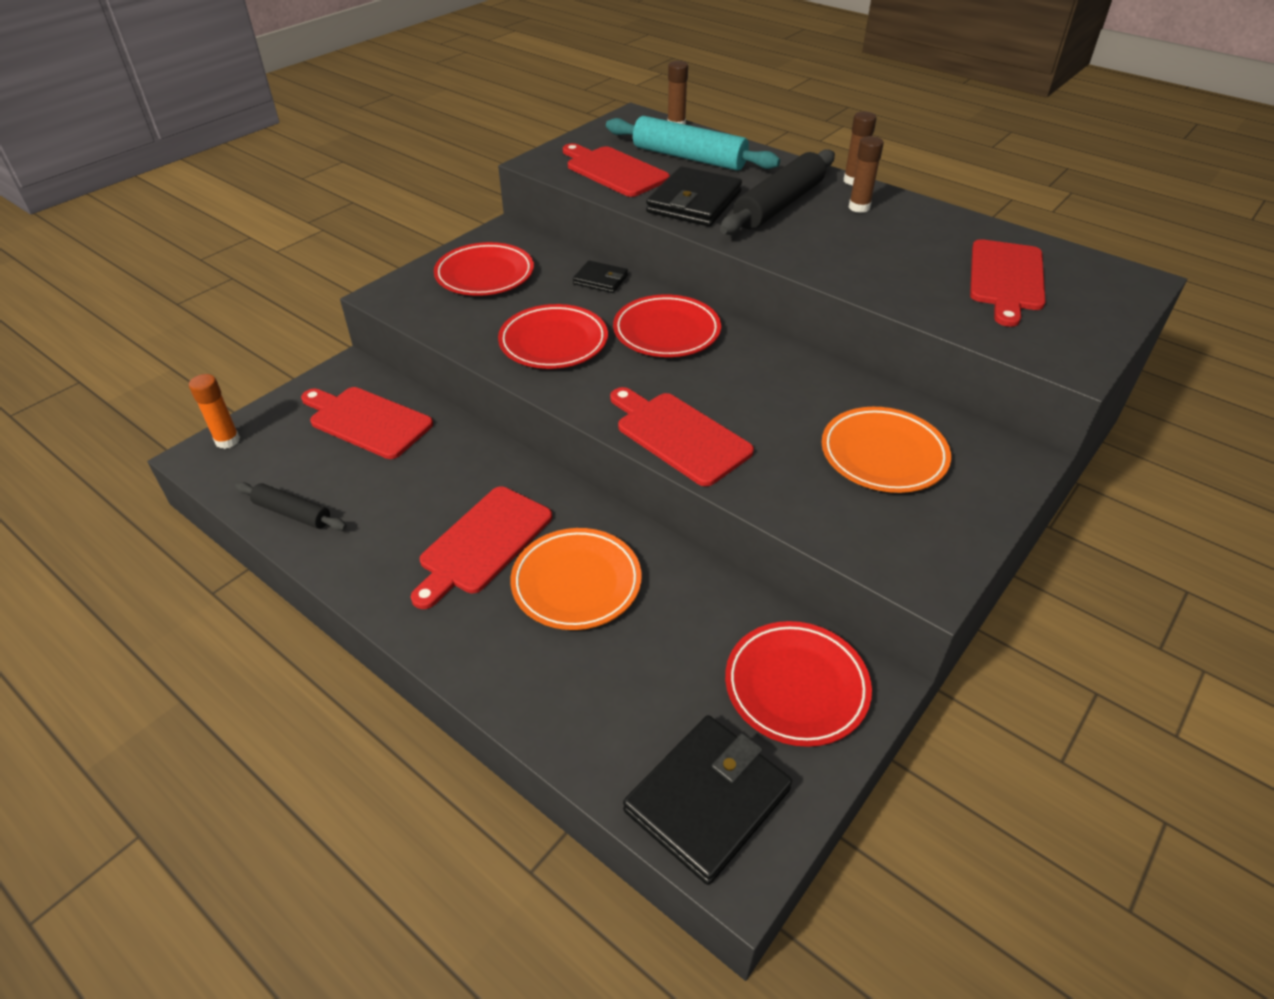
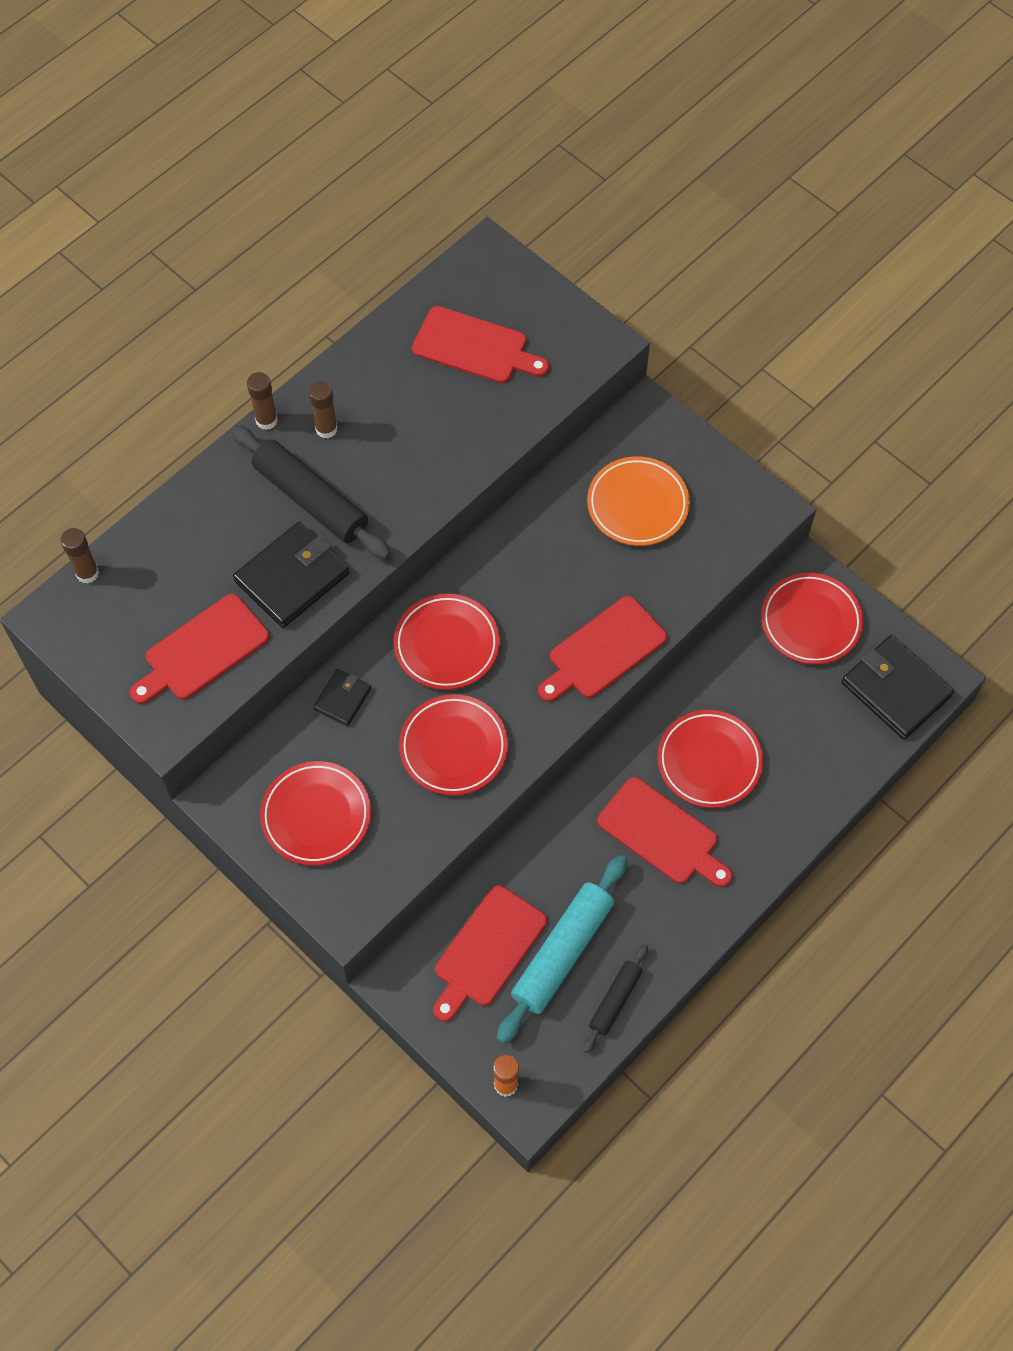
camera: 85 degrees left, 20 degrees up
(576, 583) = (709, 761): orange plate -> red plate
(689, 158) = (182, 570): turquoise rolling pin -> turquoise rolling pin (563, 953)
(694, 202) = (292, 577): black wallet -> black wallet turned 75 degrees counterclockwise

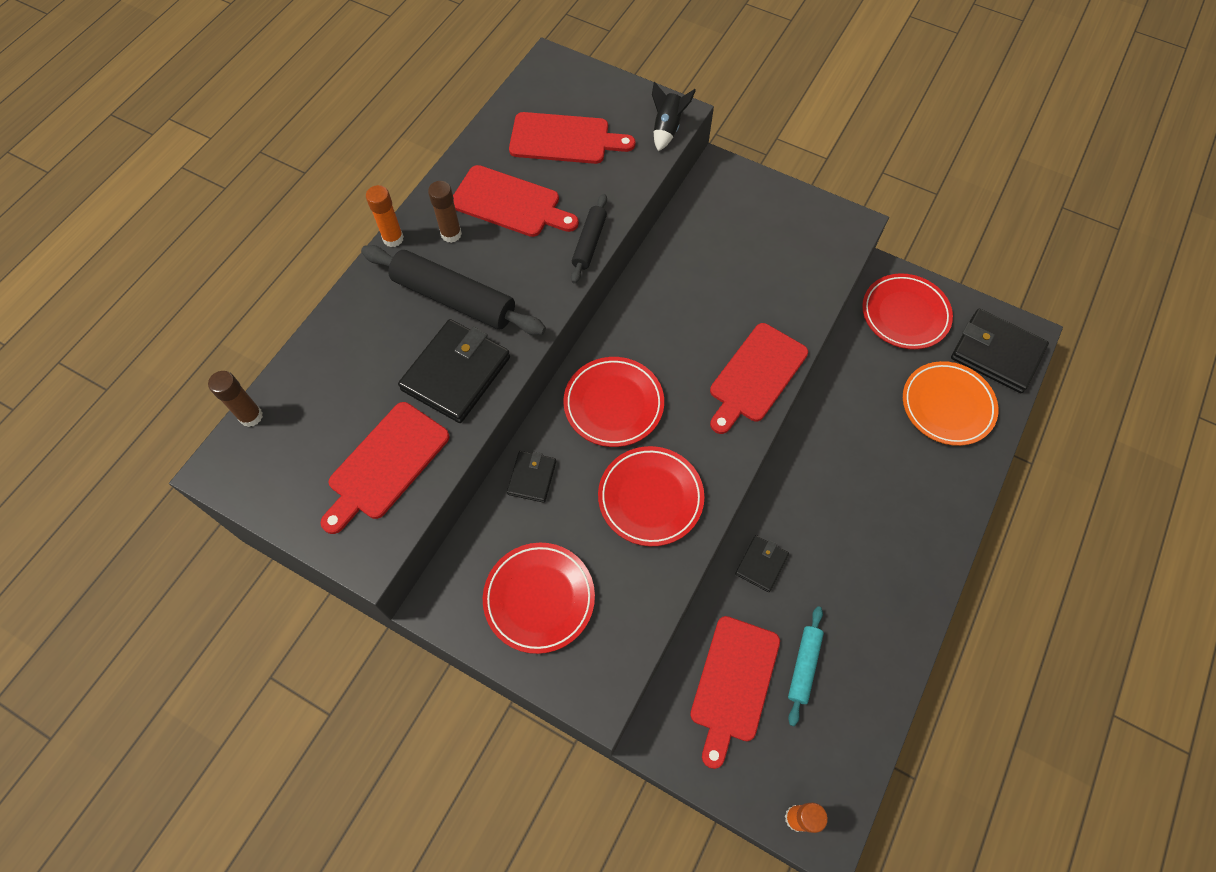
camera: 15 degrees left, 0 degrees up
(266, 420) = (393, 238): brown glue stick -> orange glue stick
(555, 845) = (761, 564): none -> black wallet
(563, 953) = (804, 666): turquoise rolling pin -> turquoise rolling pin, size x0.55
(589, 359) = (667, 128): none -> black rocket
(615, 1000) = (868, 700): black rolling pin -> black rolling pin (589, 243)
(637, 504) = (740, 246): orange plate -> orange plate (947, 406)
(662, 834) = (852, 529): red cutting board -> red cutting board (510, 203)
(709, 761) = (867, 453): red plate -> none

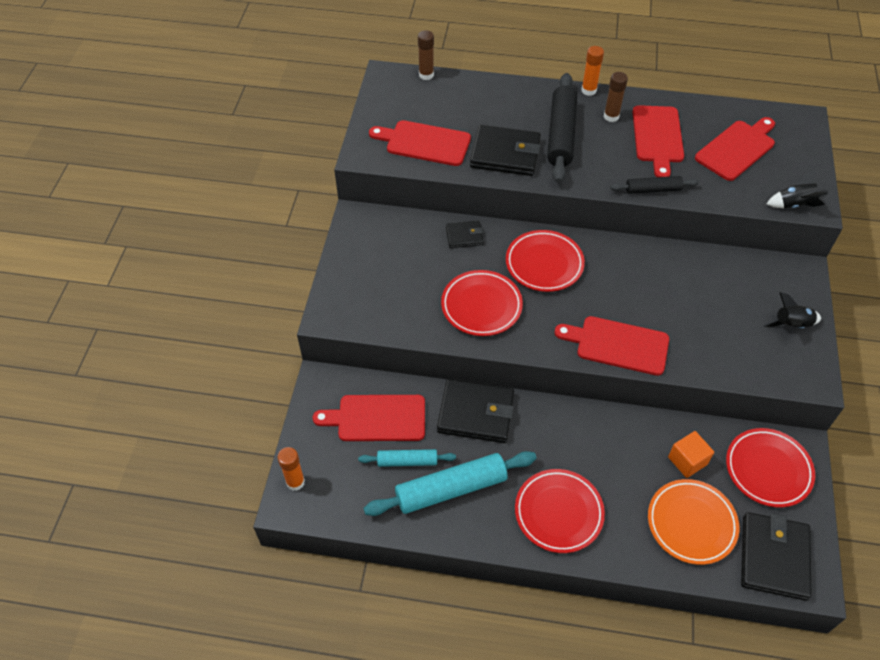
camera: 70 degrees right, 10 degrees down
(539, 598) = (381, 266): red plate -> red plate (558, 512)
(564, 139) = (737, 149): red cutting board -> red cutting board turned 120 degrees counterclockwise
(761, 564) = (475, 413): black wallet -> black wallet, size x1.87
(782, 211) = (791, 325): none -> black rocket
(852, 628) = (451, 489): none -> turquoise rolling pin
(878, 378) = (687, 461): none -> orange cube

